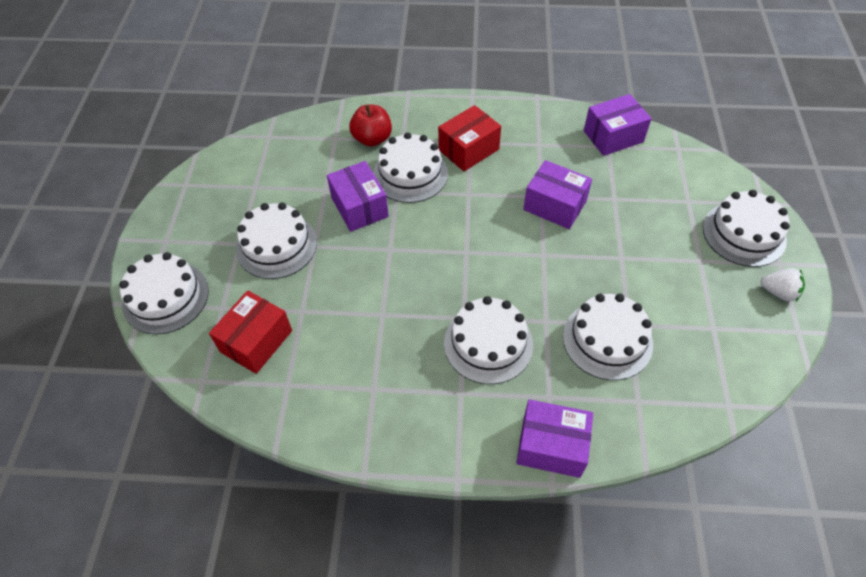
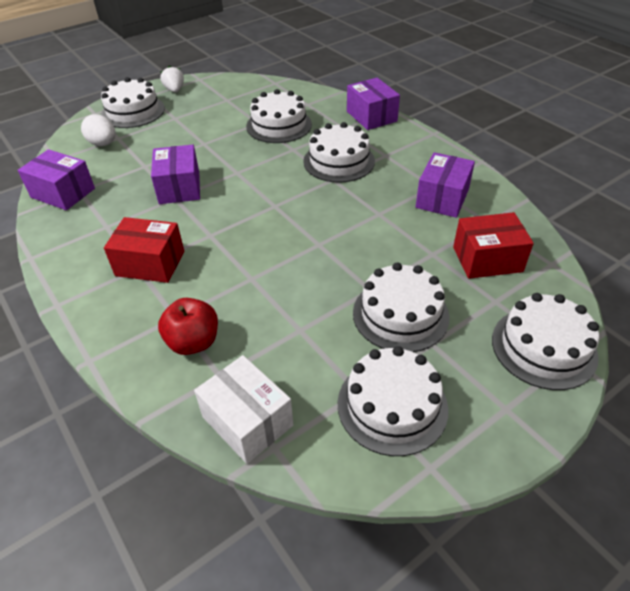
camera: 130 degrees left, 10 degrees down
(294, 134) = (247, 421): none -> white box
(359, 207) = (295, 290): purple box -> purple box (442, 198)
(410, 174) = (219, 282): white cake -> white cake (392, 405)
(683, 187) = (103, 144): none -> white egg

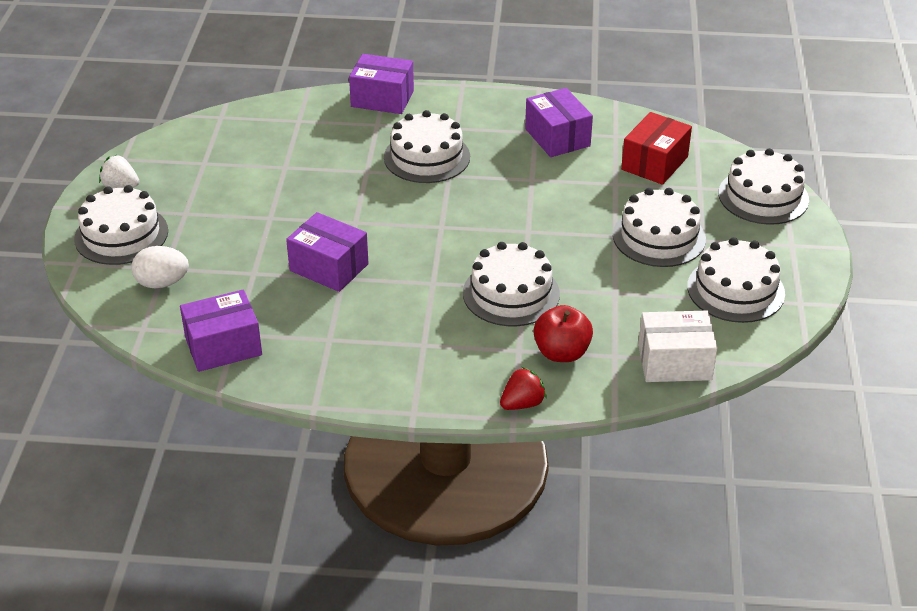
camera: 50 degrees left, 5 degrees down
(111, 355) = (522, 403): none -> red strawberry
(150, 263) = (427, 334): red box -> none
(279, 125) = (311, 157): white cake -> white cake (511, 293)

